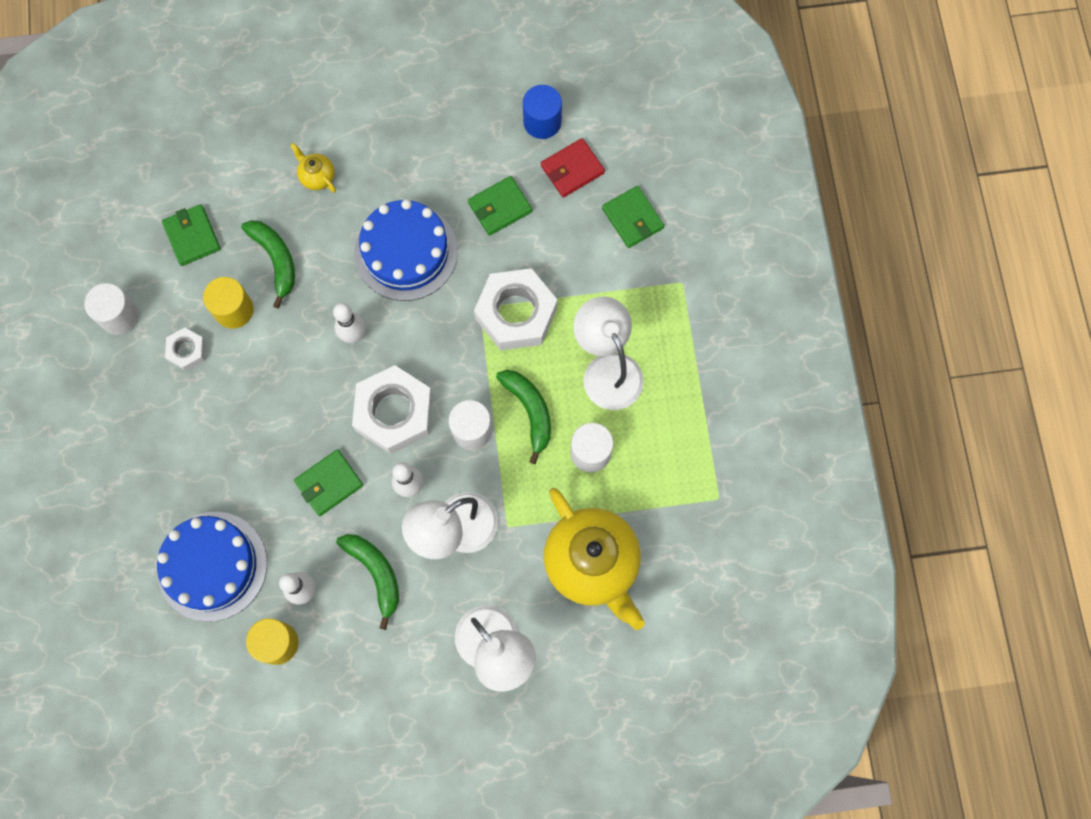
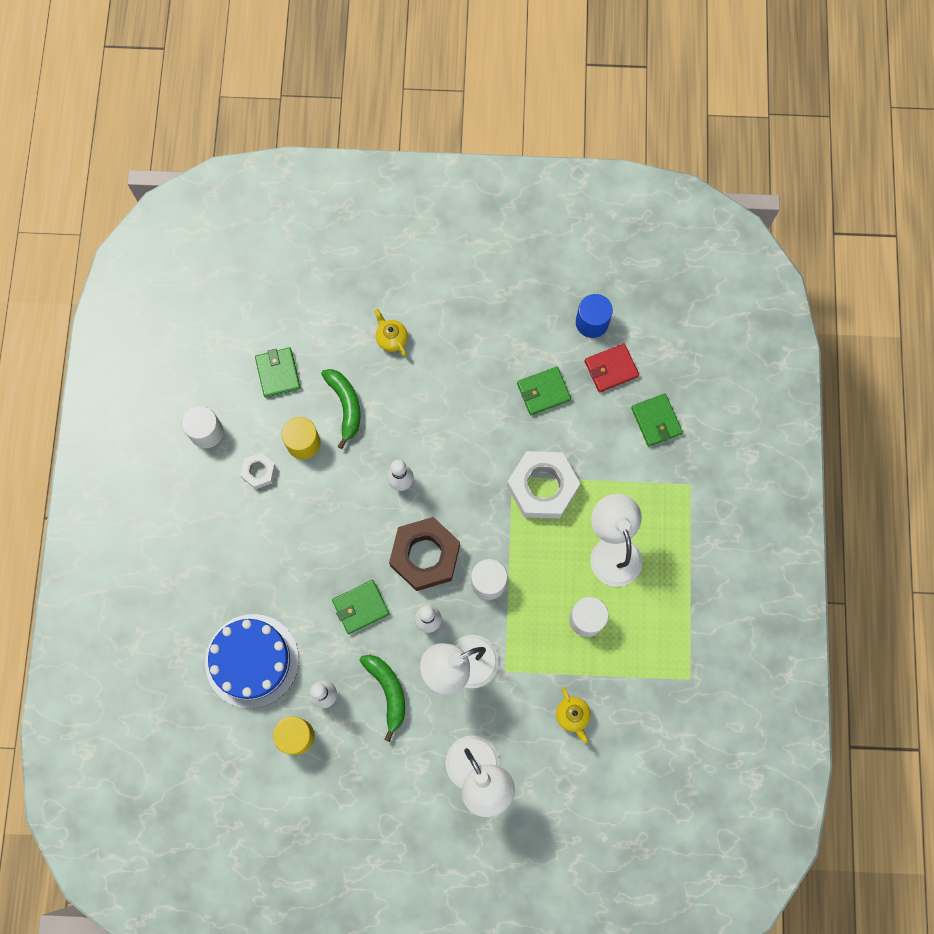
camera: 10 degrees right, 0 degrees up
(394, 412) = (425, 556): white nut -> brown nut
(406, 252) = (457, 417): blue cake -> none
(530, 411) = (540, 575): green banana -> none
(592, 563) = (572, 716): yellow teapot -> yellow teapot, size x0.42

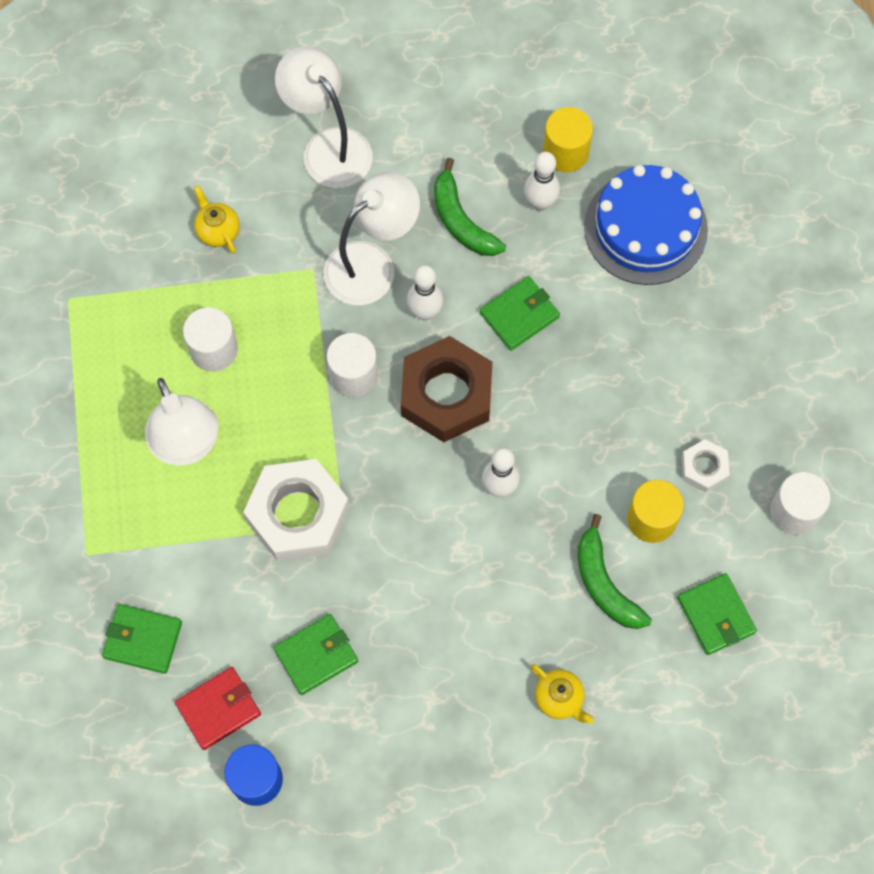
camera: 170 degrees right, 5 degrees down
(656, 421) = (142, 640): green wallet -> green wallet turned 45 degrees counterclockwise

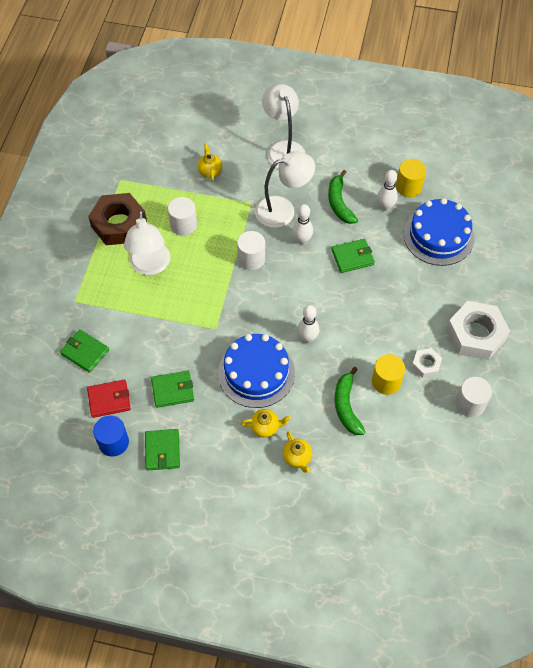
camera: 20 degrees right, 10 degrees down
(298, 514) = (193, 317): white nut -> white nut (475, 335)
(440, 576) = (256, 373): none -> blue cake
(446, 394) = (297, 284): brown nut -> brown nut (119, 224)
(490, 665) = (265, 427): none -> yellow teapot
(716, 615) = (404, 443): green wallet -> green wallet (162, 451)

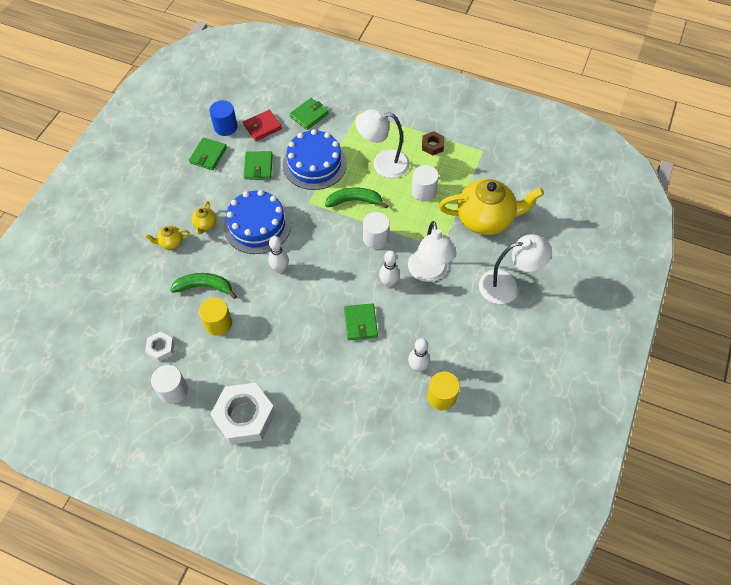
camera: 100 degrees right, 0 degrees up
(109, 399) = (262, 127): red wallet -> red wallet turned 60 degrees clockwise
(119, 224) = (432, 146): brown nut -> brown nut, size x0.50
(162, 451) = (208, 155): green wallet -> green wallet turned 75 degrees counterclockwise
(210, 171) = (485, 219): yellow teapot -> yellow teapot, size x2.38
(339, 203) = (429, 324): green banana -> green banana (354, 201)
(426, 365) = (225, 361): white nut -> white nut (161, 348)
(438, 236) = (371, 411): blue cake -> blue cake (314, 164)

